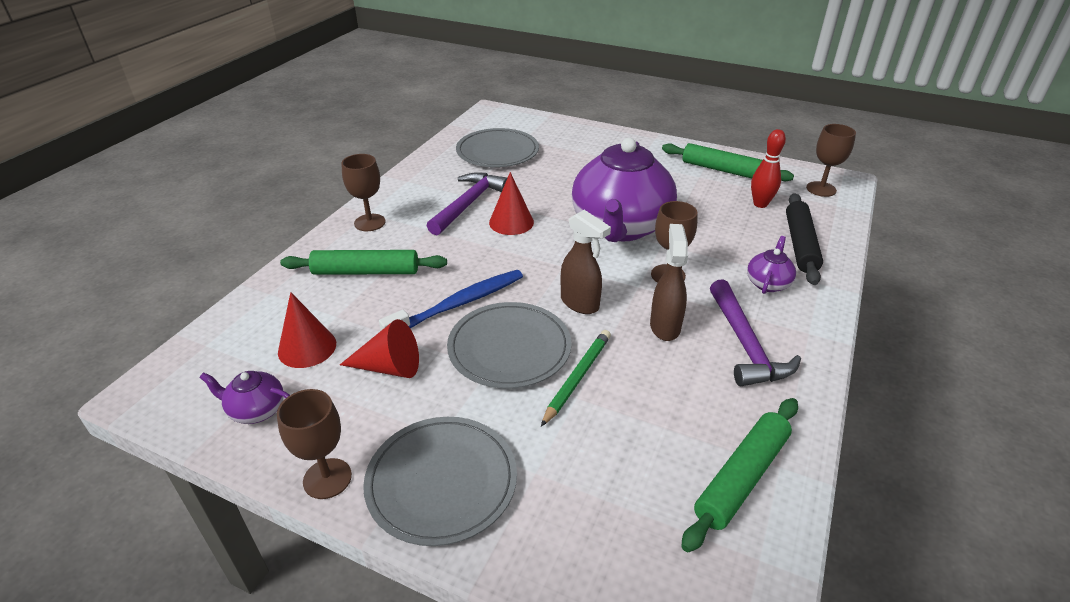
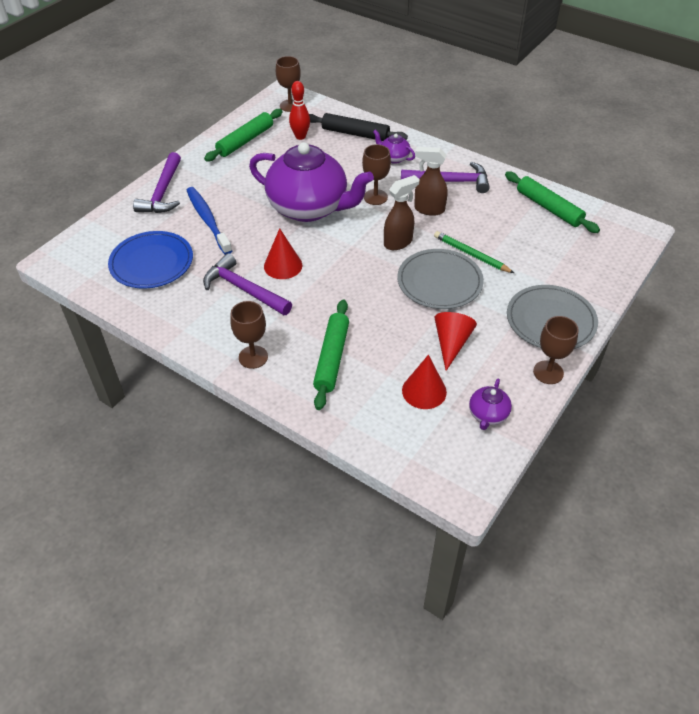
camera: 80 degrees left, 10 degrees up
(459, 304) = (387, 304): blue toothbrush -> blue toothbrush (208, 220)
(497, 151) = (151, 262): grey plate -> blue plate
(604, 140) = (163, 192): none -> purple hammer

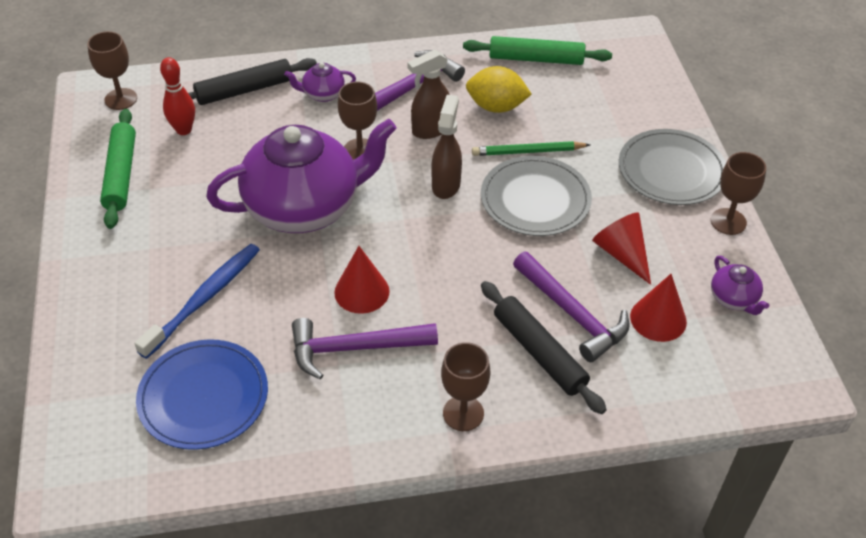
camera: 45 degrees left, 0 degrees up
(163, 192) = (98, 303): purple hammer -> purple hammer (572, 314)
(208, 220) = (204, 299): blue toothbrush -> blue toothbrush turned 105 degrees clockwise
(332, 358) = (539, 353): green rolling pin -> black rolling pin
(485, 220) = (496, 107): none -> yellow lemon

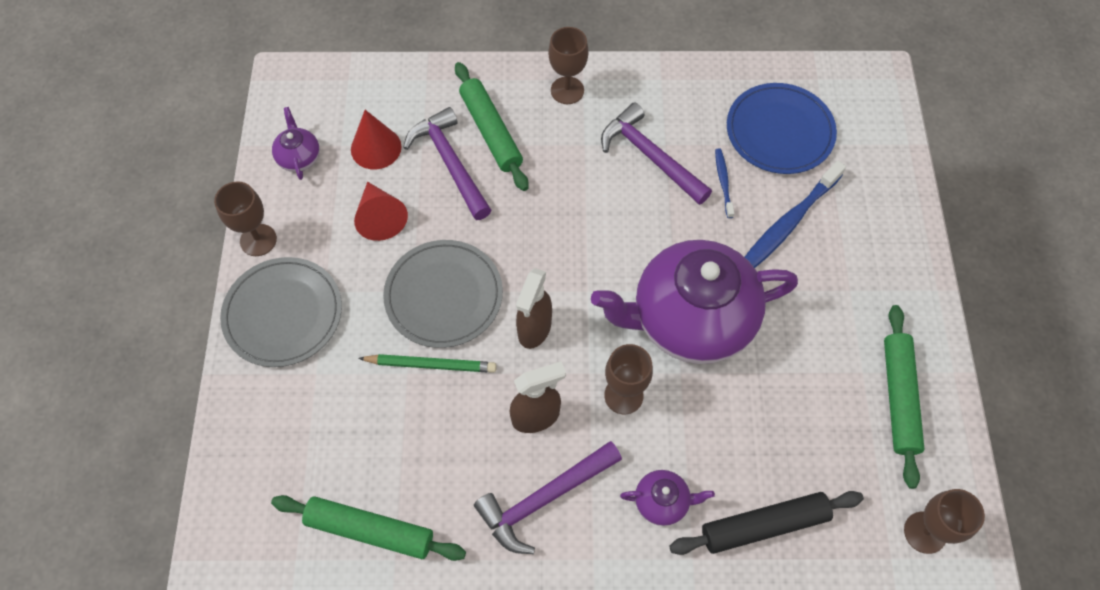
camera: 170 degrees left, 15 degrees up
(184, 130) = (835, 461): red bowling pin -> none
(272, 331) = (723, 182): none -> blue toothbrush
(354, 348) = (650, 156): purple hammer -> purple hammer turned 135 degrees counterclockwise
(362, 291) = (638, 211): red cone -> none
(496, 107) = (447, 444): yellow lemon -> none
(539, 353) = (491, 131): black rolling pin -> green rolling pin

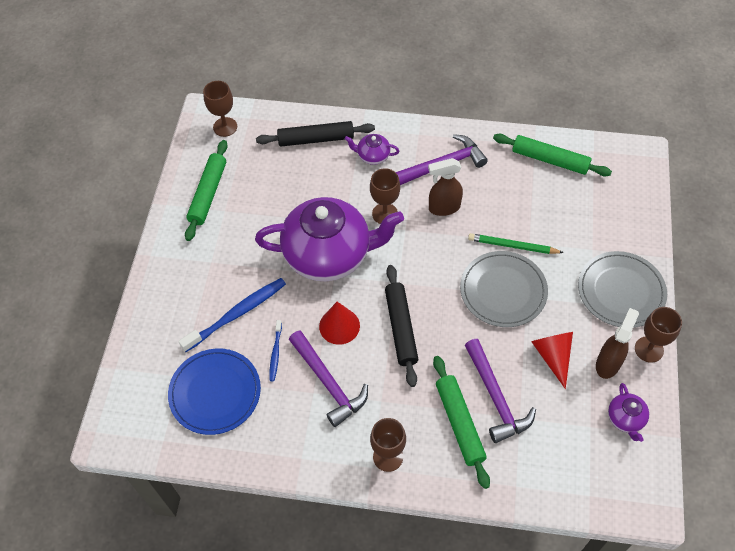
camera: 170 degrees left, 5 degrees down
(376, 148) = (559, 420): red cone -> red cone (339, 326)
(534, 329) = (439, 261): brown spray bottle -> brown spray bottle (608, 363)
(574, 230) = (401, 328): none -> black rolling pin

